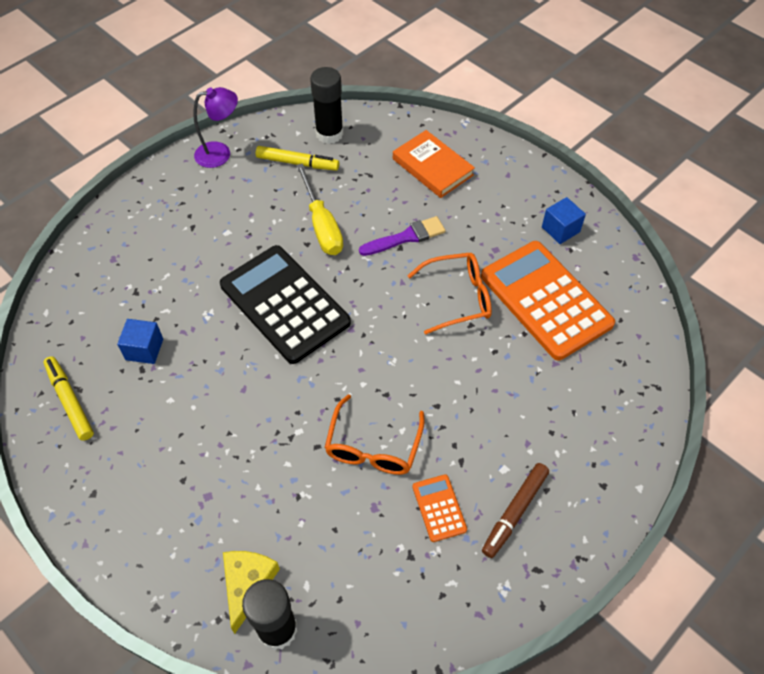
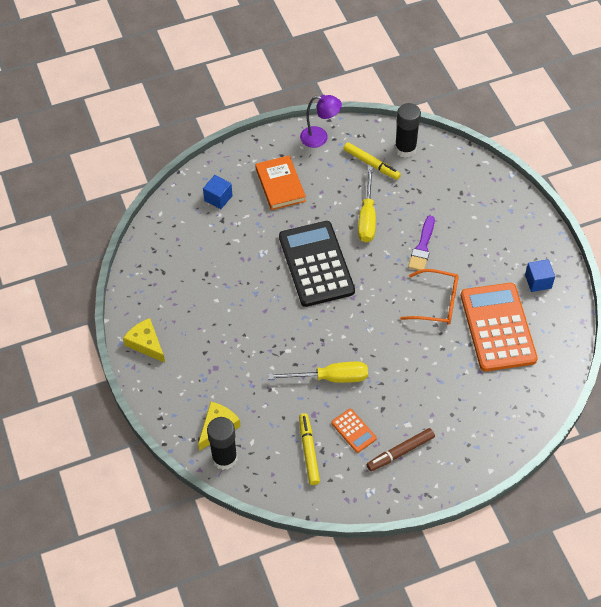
camera: 25 degrees right, 0 degrees up
(70, 401) = (155, 277): yellow marker -> yellow marker (308, 451)
(91, 501) = (146, 343): none -> yellow cheese
(144, 349) = (213, 261): blue cube -> blue cube (218, 198)
(373, 446) = (330, 378): orange glasses -> yellow screwdriver
(406, 237) = (422, 247): purple brush -> purple brush turned 105 degrees clockwise
(432, 167) = (469, 201): orange book -> orange book (280, 185)
(439, 508) = (353, 430): orange calculator -> orange calculator turned 135 degrees clockwise

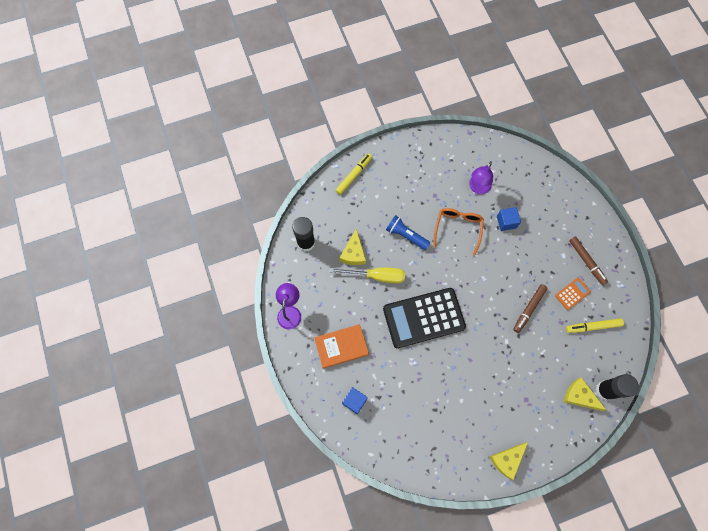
camera: 90 degrees left, 15 degrees up
(330, 378) = (529, 309): yellow screwdriver -> brown marker
(371, 164) = (321, 270): yellow marker -> yellow marker (354, 175)
(395, 194) = (353, 253): none -> yellow cheese
(422, 247) = (406, 235): purple brush -> blue flashlight
(497, 327) = (477, 188): orange calculator -> purple lamp
(538, 281) = (436, 157): blue cube -> blue cube (506, 222)

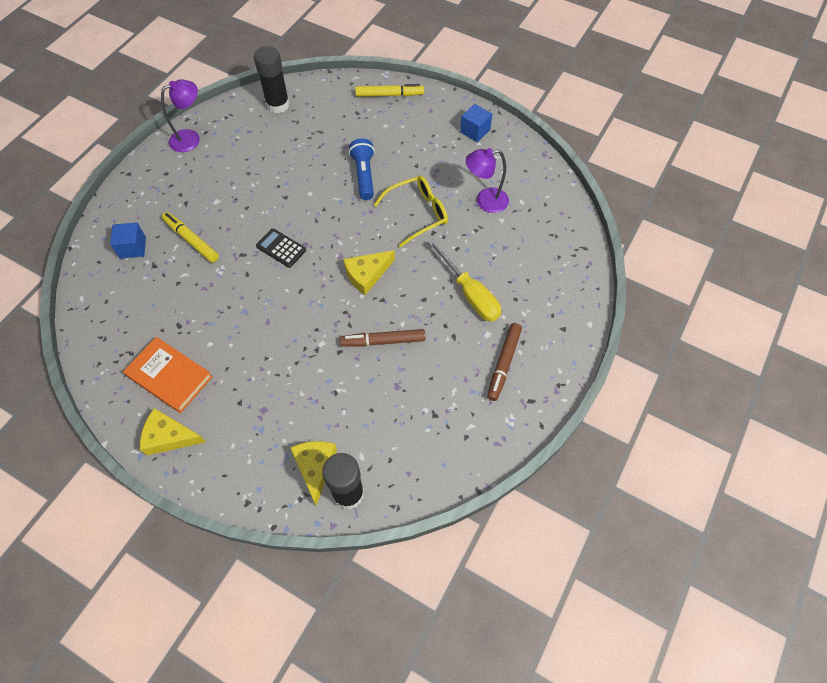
camera: 50 degrees right, 10 degrees down
(341, 346) = (187, 199): orange book -> orange book (170, 376)
(353, 253) = (302, 146): yellow cheese -> yellow cheese (367, 275)
(376, 276) = (293, 180): yellow screwdriver -> yellow screwdriver (470, 293)
(423, 318) = (281, 248): black calculator -> black calculator, size x0.43
(458, 228) = (417, 213): orange glasses -> yellow glasses
(506, 222) = (471, 252): blue cube -> blue cube (475, 131)
(572, 293) = (446, 374): orange calculator -> none
(593, 326) = (423, 425): yellow marker -> yellow marker (191, 240)

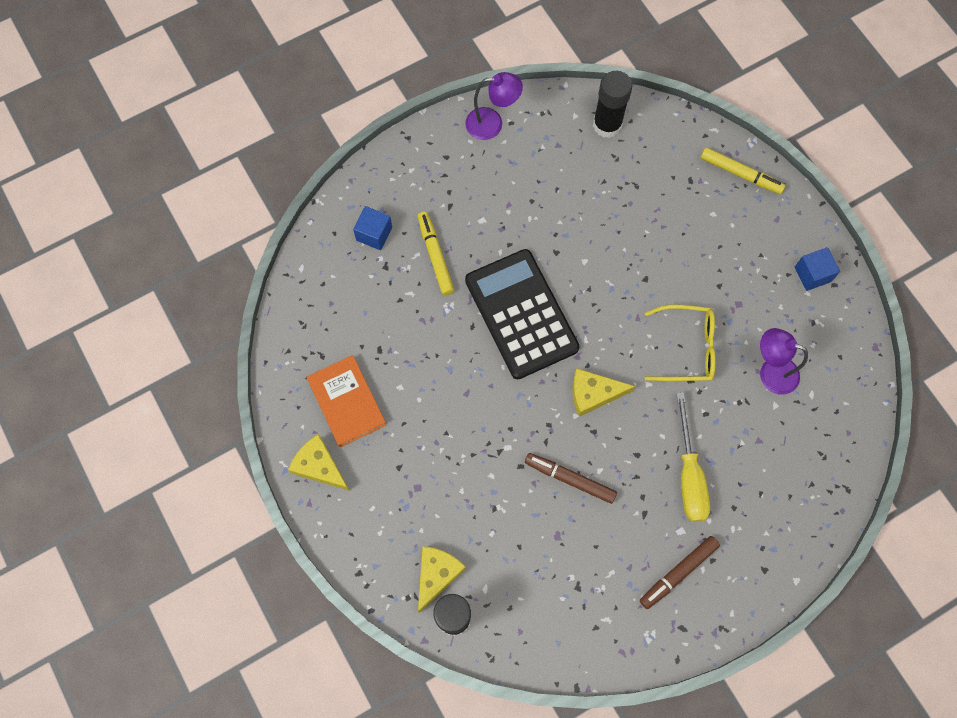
camera: 30 degrees right, 10 degrees up
(281, 248) = (521, 314): black calculator -> black calculator, size x2.31
(364, 175) = (654, 268): blue flashlight -> none

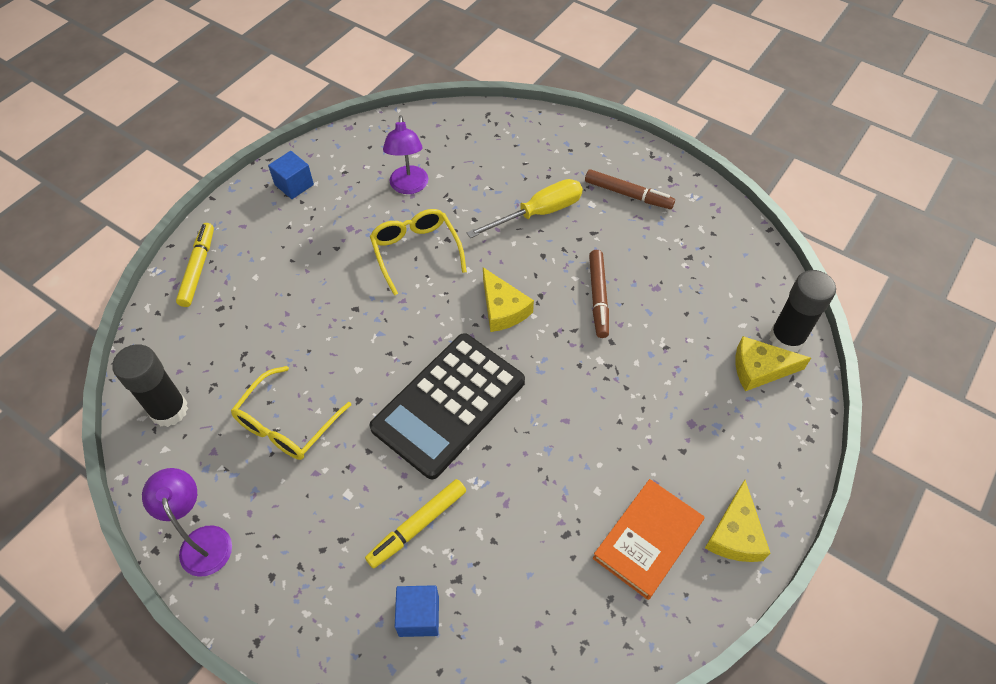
camera: 115 degrees left, 15 degrees down
(558, 197) = (287, 424): none -> yellow glasses

